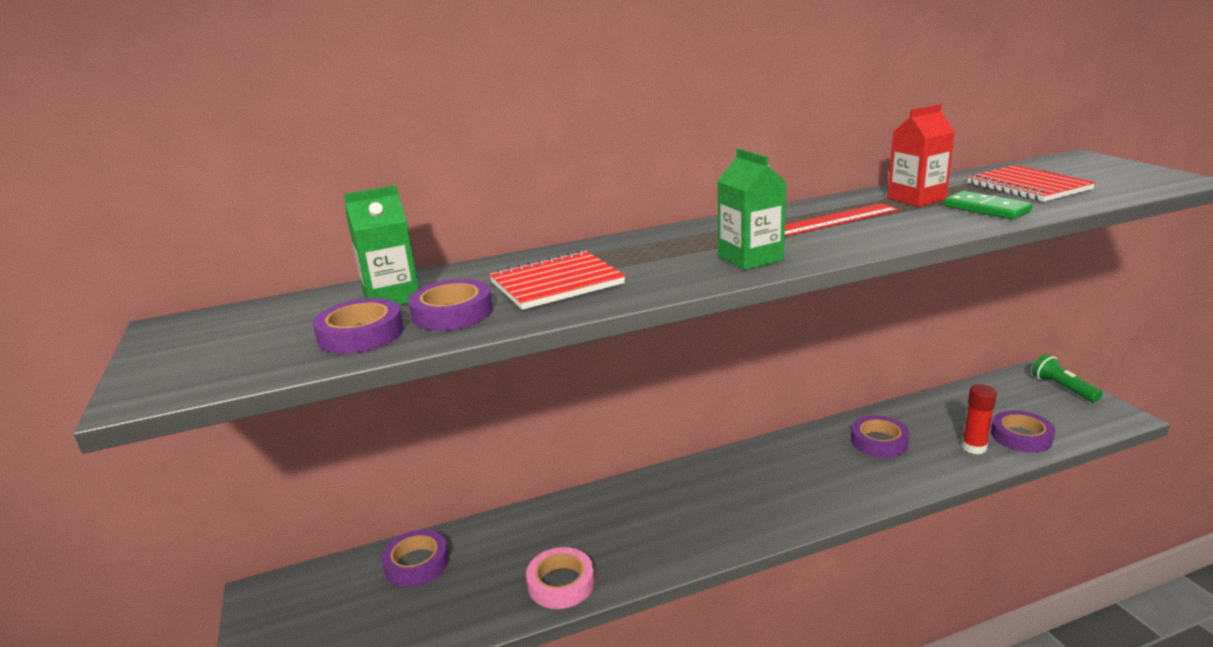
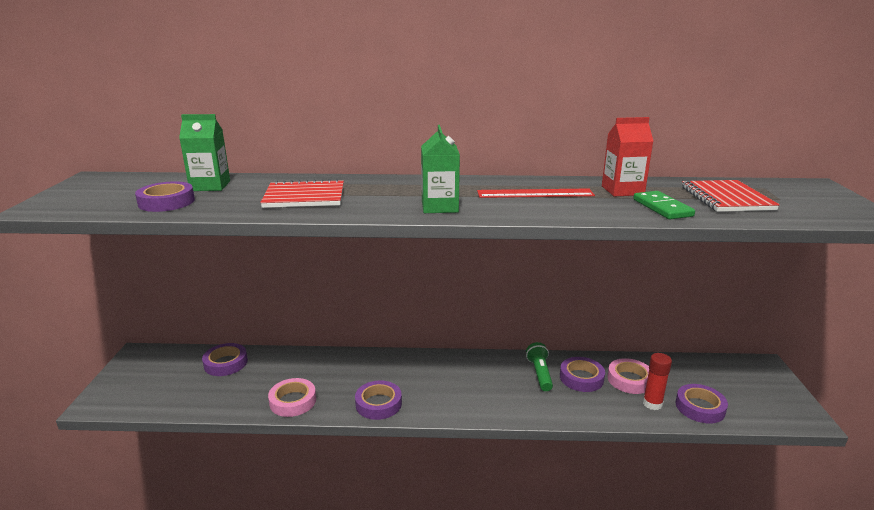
camera: 20 degrees right, 0 degrees up
(452, 313) = (226, 201): purple tape -> purple tape (378, 404)
(929, 428) = (629, 380): none -> pink tape
(1062, 388) = (774, 382): green flashlight -> green flashlight (539, 373)

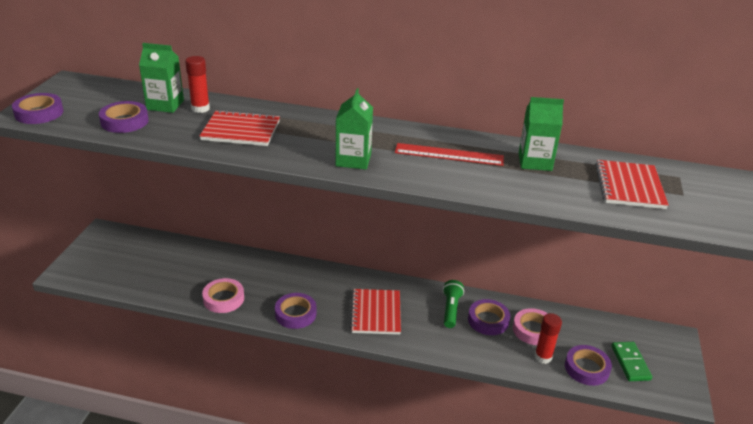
camera: 10 degrees right, 10 degrees up
(226, 363) = (175, 252): purple tape -> purple tape (39, 113)
(251, 185) = (200, 108): none -> red glue stick
(464, 389) = (376, 313): none -> red notebook
(622, 190) = (535, 162): red carton -> green carton
(662, 208) = (557, 190): green domino -> green domino (630, 363)

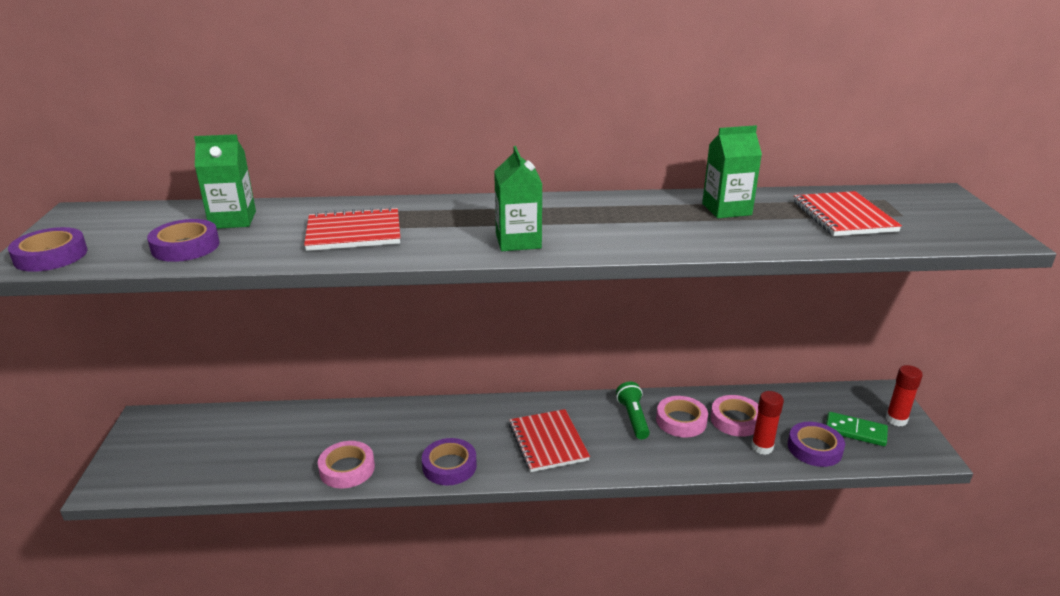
camera: 15 degrees left, 5 degrees down
(200, 108) = (284, 217): red glue stick -> red glue stick (896, 420)
(449, 154) = (627, 217): red ruler -> none
(488, 320) = (681, 421): purple tape -> pink tape
(630, 363) = (855, 431): green domino -> green domino turned 45 degrees counterclockwise

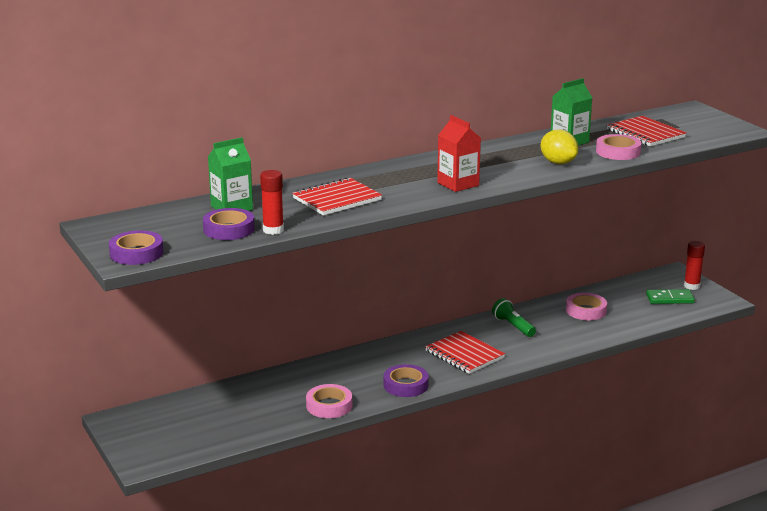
camera: 25 degrees left, 5 degrees down
(518, 241) = (458, 184): green carton -> red carton
(681, 236) = (558, 162): none -> yellow lemon
(681, 421) = (548, 320): pink tape -> pink tape (618, 152)
(762, 447) = (615, 322): red glue stick -> red glue stick (273, 230)
(814, 448) = (650, 315): purple tape -> none

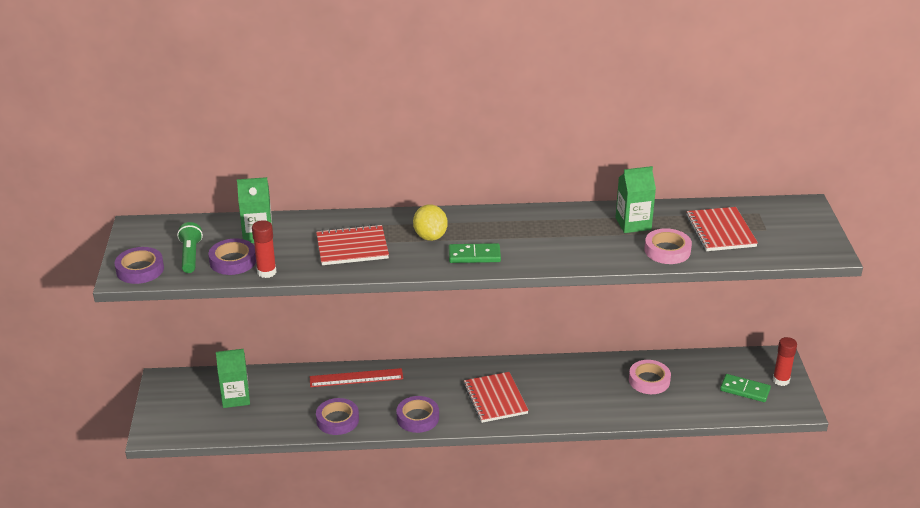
camera: 25 degrees right, 10 degrees up
(207, 414) = (236, 397): none -> green carton
(317, 370) = (356, 378): none -> red ruler
(329, 405) = (337, 420): pink tape -> purple tape
(458, 184) = (474, 256): red carton -> green domino
(513, 326) = (565, 379): green flashlight -> green flashlight (190, 255)
(558, 162) = (594, 251): yellow lemon -> yellow lemon (430, 236)

